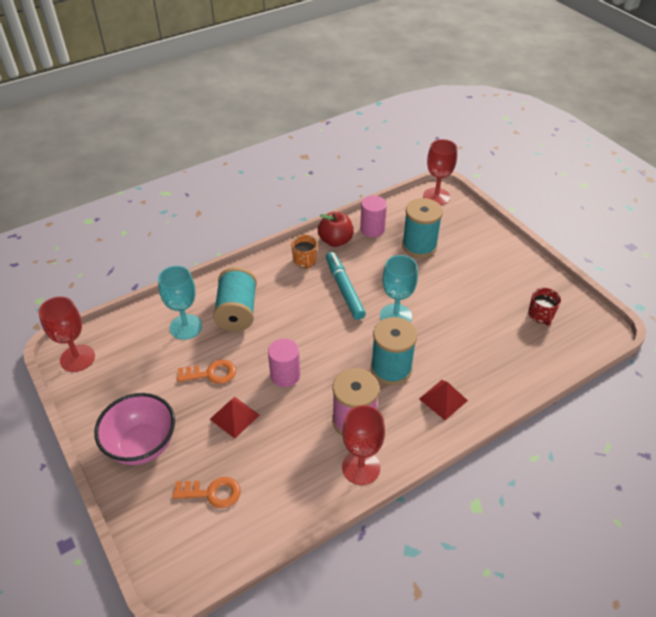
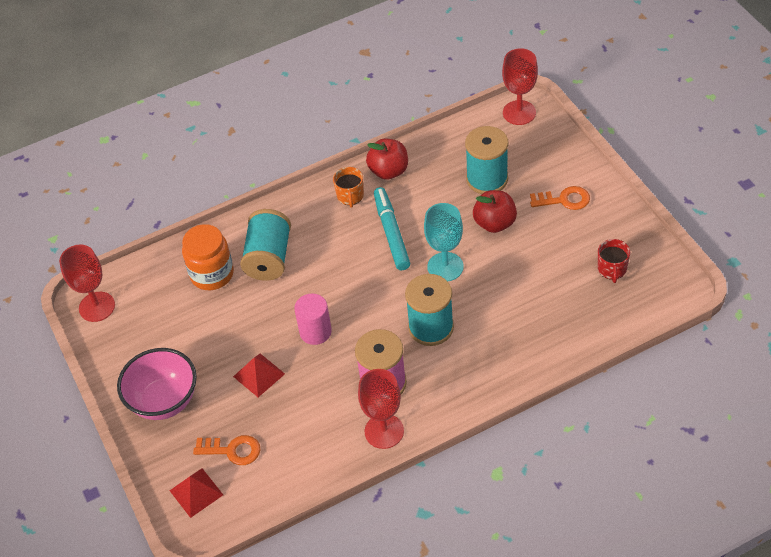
camera: 10 degrees right, 5 degrees up
(186, 327) = (212, 274): turquoise goblet -> orange jar
(211, 373) = (237, 328): orange key -> orange key (564, 200)
(372, 229) = (434, 156): pink cylinder -> none
(432, 280) = (494, 223): none -> red apple
(443, 399) = (482, 363): red pyramid -> red pyramid (196, 492)

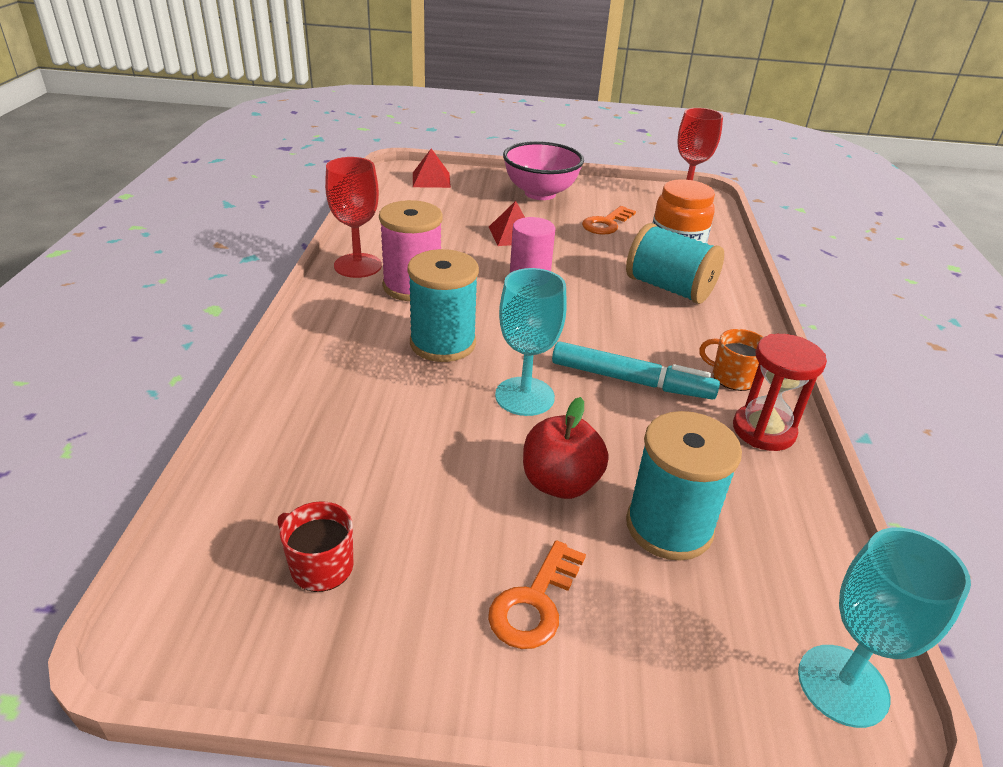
camera: 115 degrees right, 15 degrees down
(232, 450) = (448, 201): orange key -> orange key (606, 224)
(389, 171) = (763, 430): red apple -> red hourglass
(519, 112) = (842, 685): red goblet -> turquoise goblet

